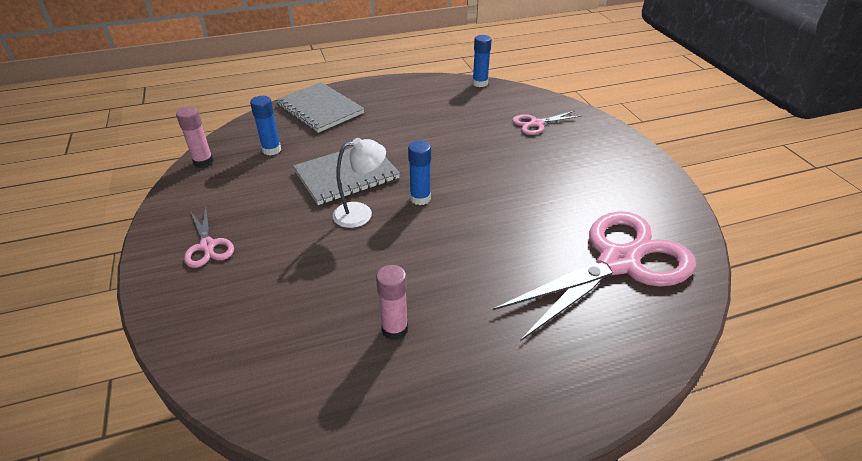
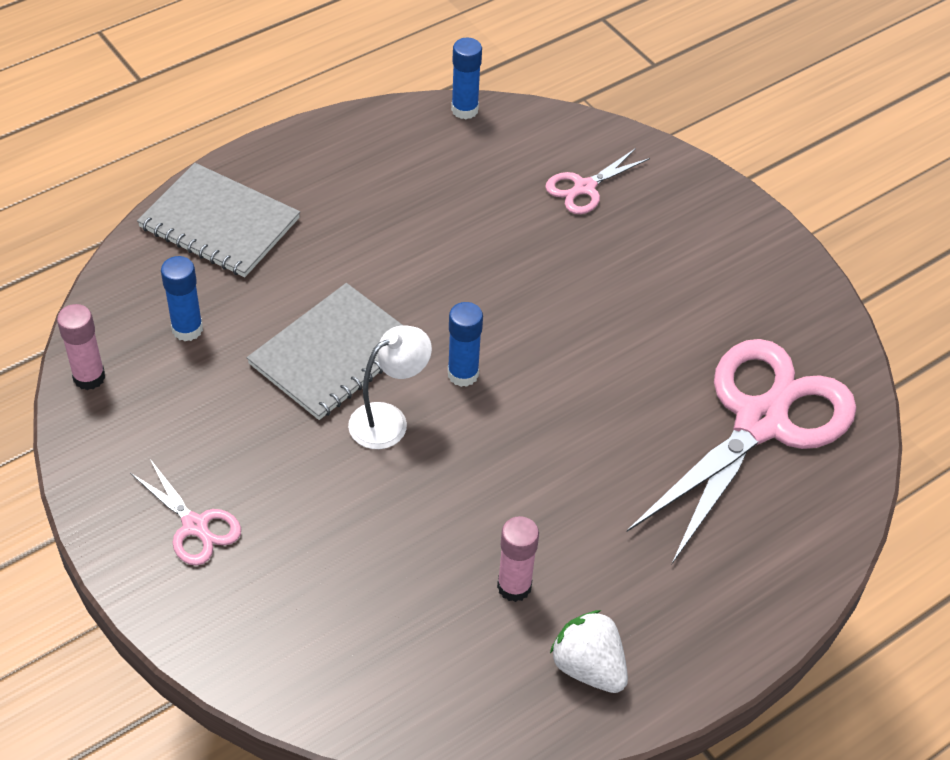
camera: 20 degrees left, 10 degrees up
(426, 402) = (588, 667): none -> white strawberry

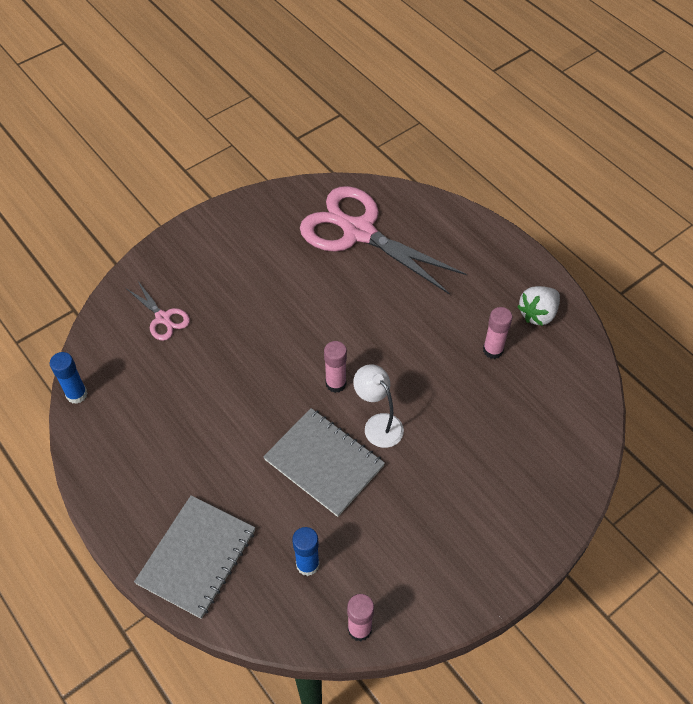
camera: 90 degrees left, 5 degrees up
(195, 526) = (479, 533): pink scissors -> none
(463, 374) = (336, 383): blue glue stick -> pink glue stick

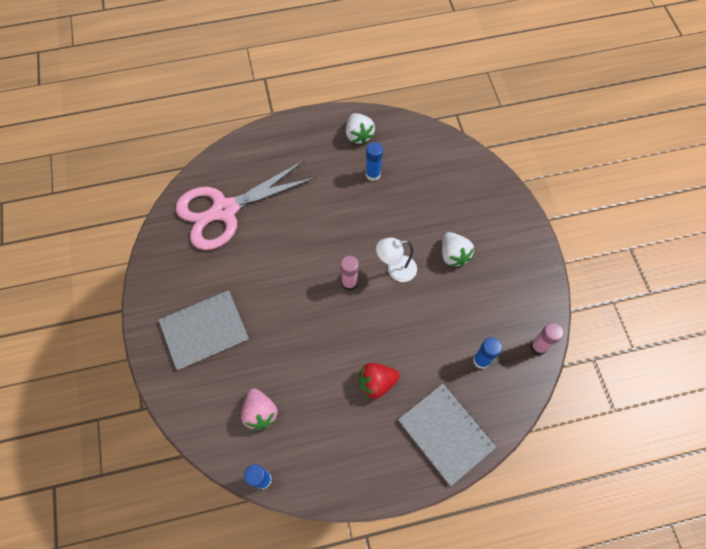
camera: 65 degrees left, 10 degrees up
(146, 362) = (260, 413): none -> pink strawberry
(163, 318) = (224, 384): pink scissors -> none
(227, 459) = (376, 383): none -> red strawberry
(324, 462) = (409, 317): grey notebook -> grey notebook (204, 330)
(434, 480) = (453, 255): none -> white strawberry
(493, 350) = (373, 174): pink glue stick -> blue glue stick

